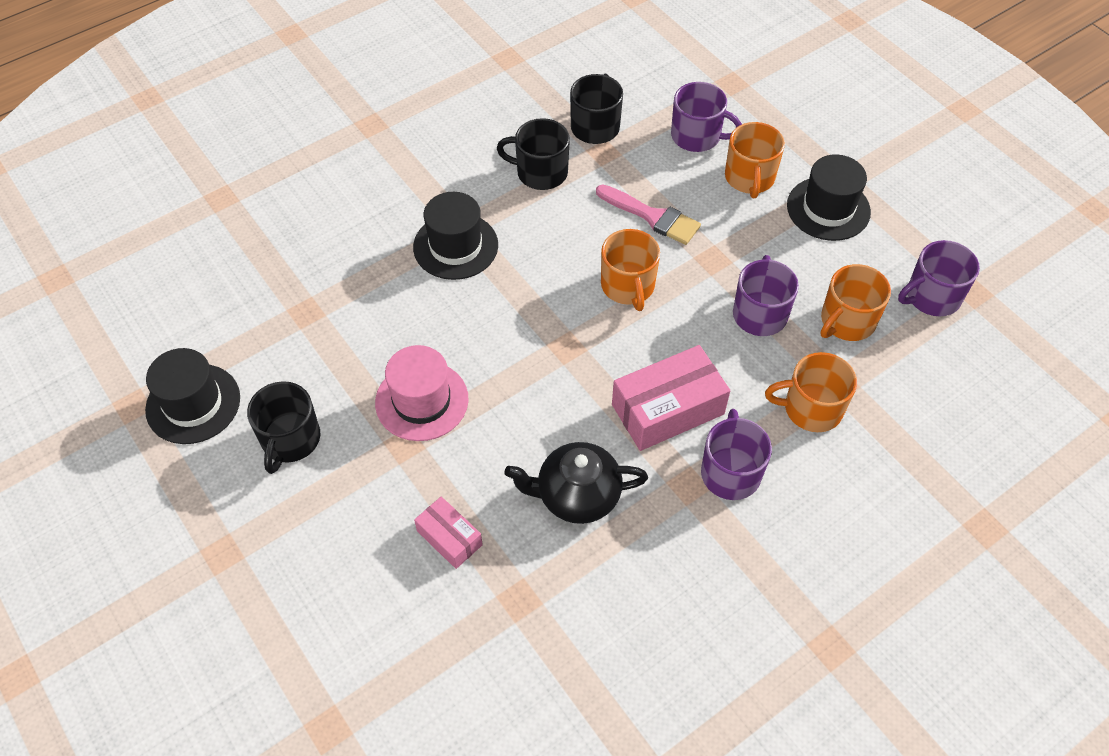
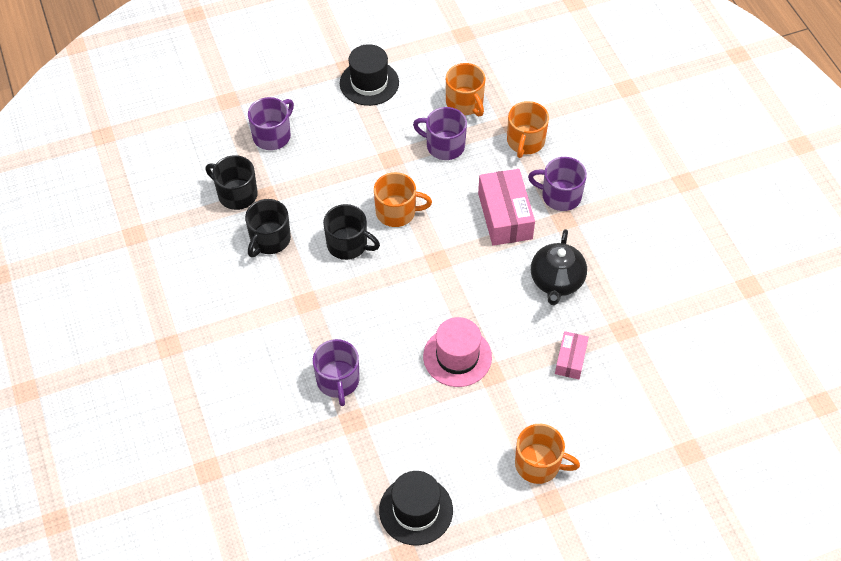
camera: 75 degrees left, 0 degrees up
(290, 440) = (467, 446): black mug -> black mug (348, 244)
(449, 538) = (570, 359): pink box -> pink box turned 45 degrees counterclockwise
(455, 246) = (322, 309): black hat -> none
(652, 216) = (339, 182): pink brush -> none
(749, 178) = (325, 117): orange mug -> orange mug (539, 464)
(931, 297) = (460, 55): purple mug -> purple mug (338, 381)

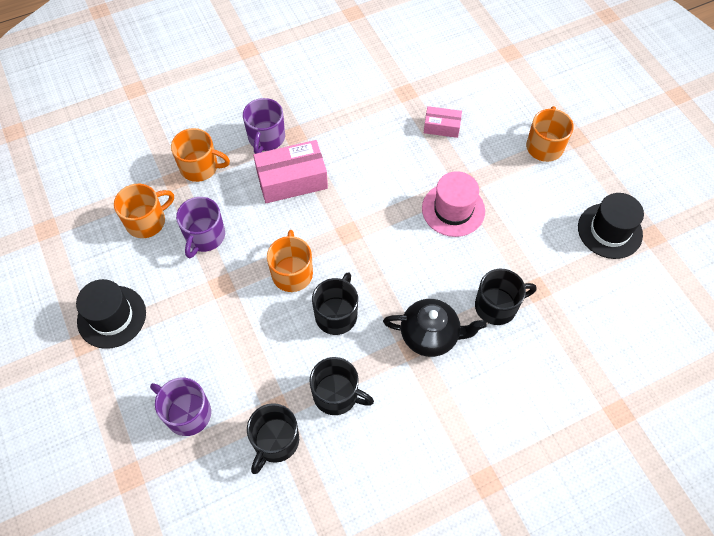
camera: 95 degrees left, 5 degrees up
(338, 381) = (497, 306): purple mug -> black mug
(556, 281) = (363, 138): black teapot -> black teapot (430, 335)

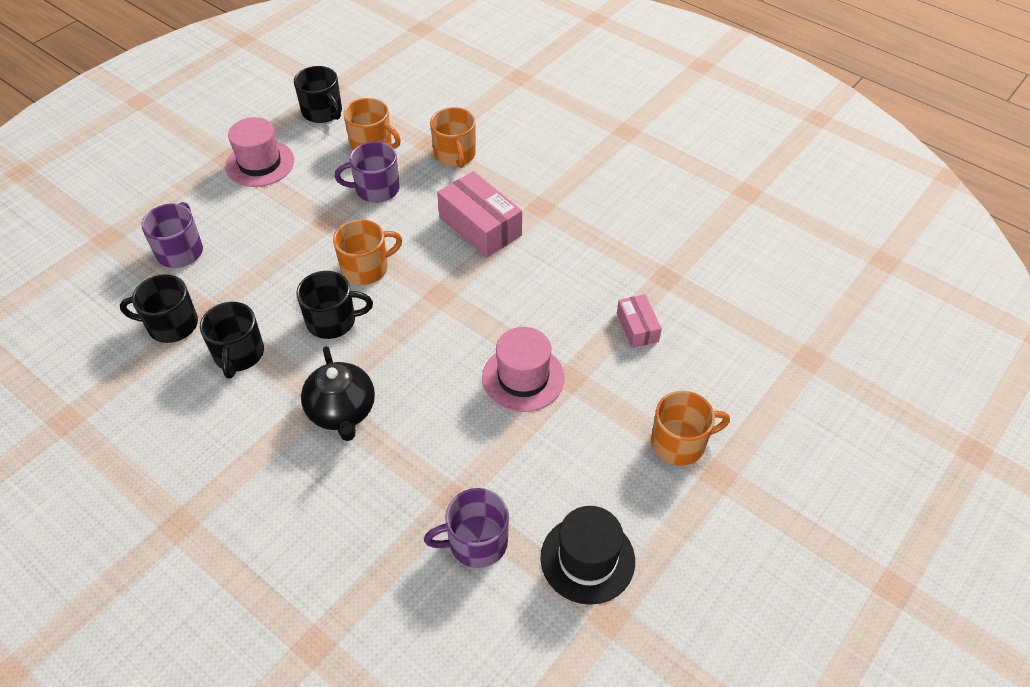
camera: 65 degrees right, 10 degrees down
(112, 317) = (260, 164): black hat -> pink hat
(266, 138) = (521, 187): purple mug -> purple mug (476, 542)
(497, 306) = (410, 464): black mug -> black mug (323, 112)

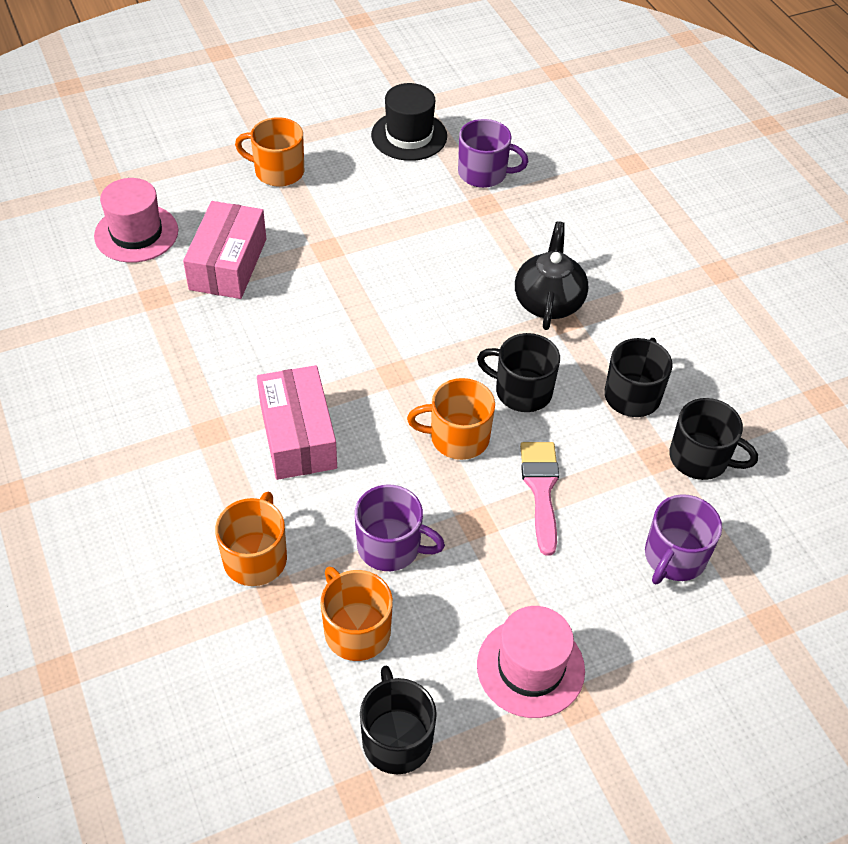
camera: 155 degrees left, 0 degrees up
(289, 257) = (541, 489): none -> pink brush
(523, 378) = (367, 265): pink hat -> pink hat (136, 233)
(637, 327) = (228, 264): pink box -> pink box, size x1.78

